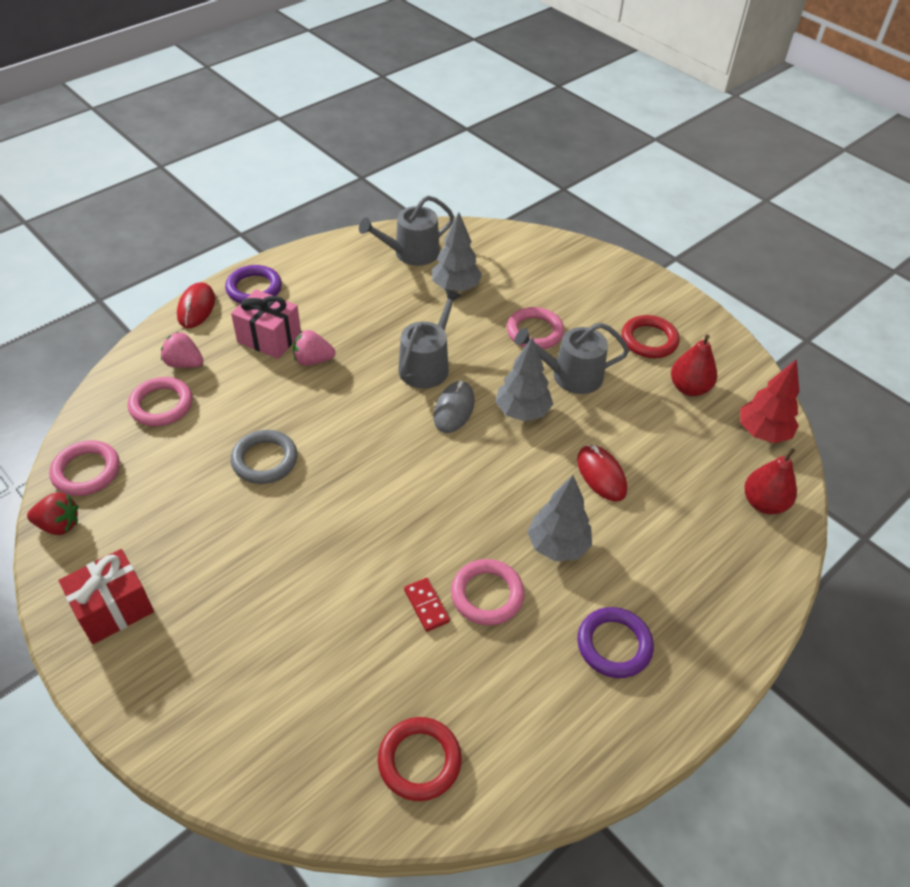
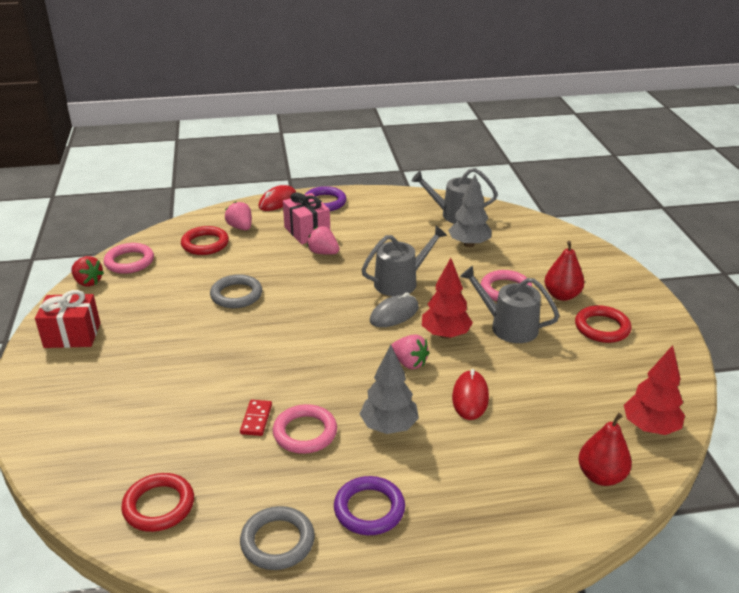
camera: 35 degrees right, 15 degrees down
(161, 405) = (205, 244): pink ring -> red ring
(516, 462) = (409, 363): none -> pink strawberry
(522, 412) = (445, 334): grey tree -> red tree
(565, 728) = (277, 541): none -> grey ring
(689, 388) = (608, 371): red pear -> red pear (562, 295)

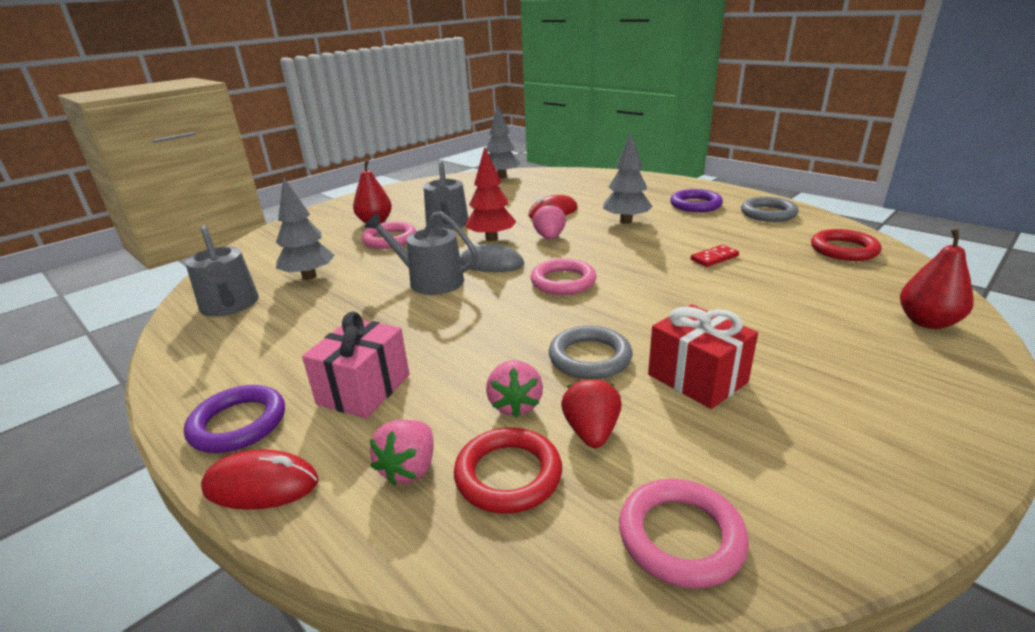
camera: 125 degrees left, 5 degrees down
(72, 335) = (883, 433): red gift -> red gift (697, 378)
(88, 282) = (806, 540): red strawberry -> red strawberry (591, 432)
(305, 432) = (686, 239): pink ring -> pink ring (563, 281)
(323, 252) = (415, 348): pink strawberry -> pink strawberry (515, 405)
(601, 476) = (561, 176): red pear -> red pear (927, 322)
(602, 327) = (408, 203): red ring -> none
(650, 427) = (502, 177): red tree -> grey tree

